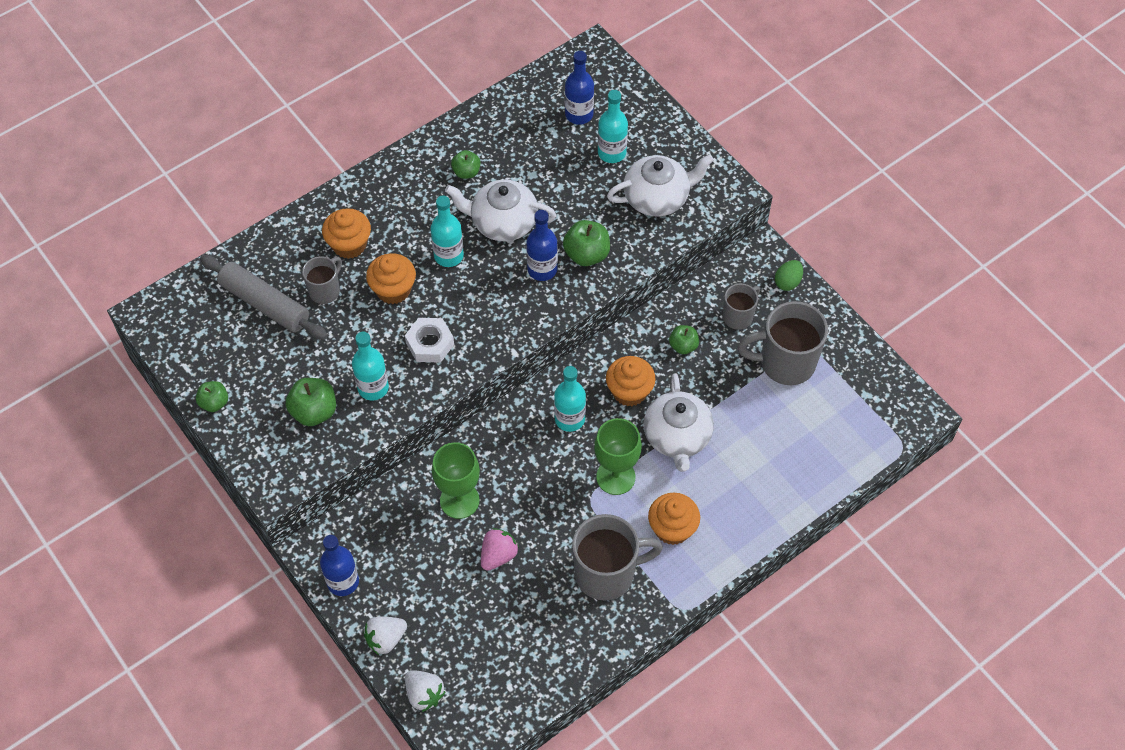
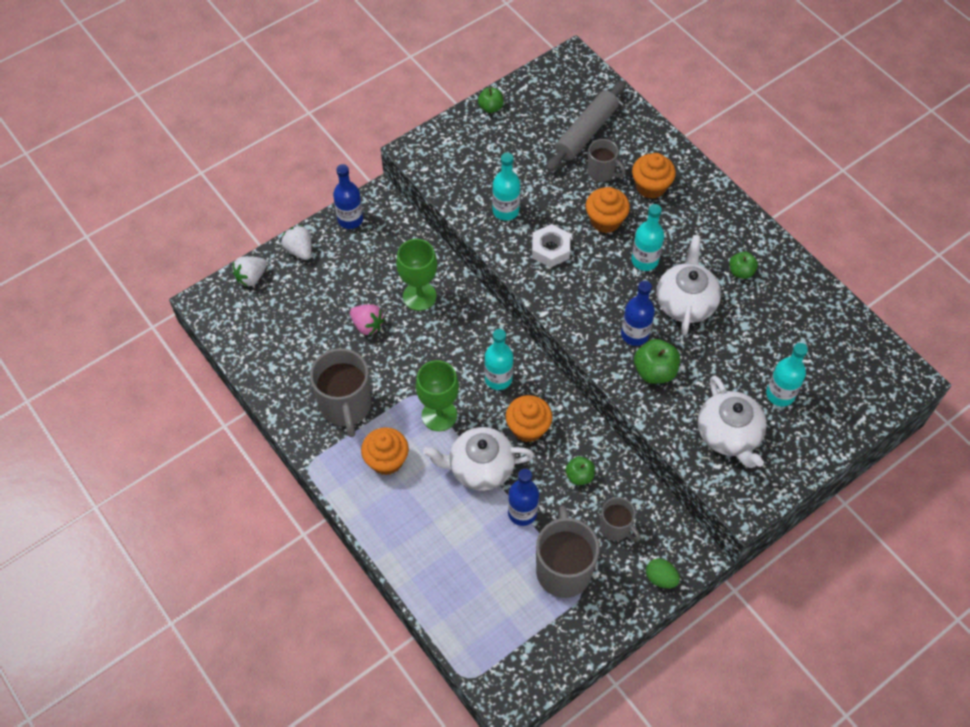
camera: 90 degrees right, 0 degrees up
(314, 411) = (482, 172): green apple -> none
(579, 114) = (825, 365): blue bottle -> blue bottle (522, 513)

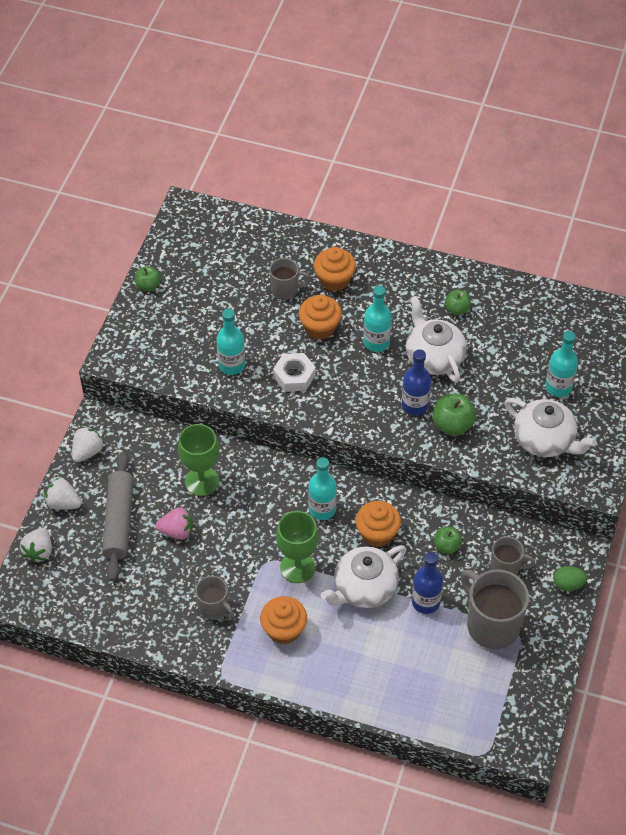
camera: 35 degrees left, 5 degrees down
(346, 407) = (214, 608): grey mug -> grey mug, size x0.56
(350, 219) = (87, 452): blue bottle -> white strawberry
(586, 133) = (246, 264): grey rolling pin -> grey rolling pin (119, 521)

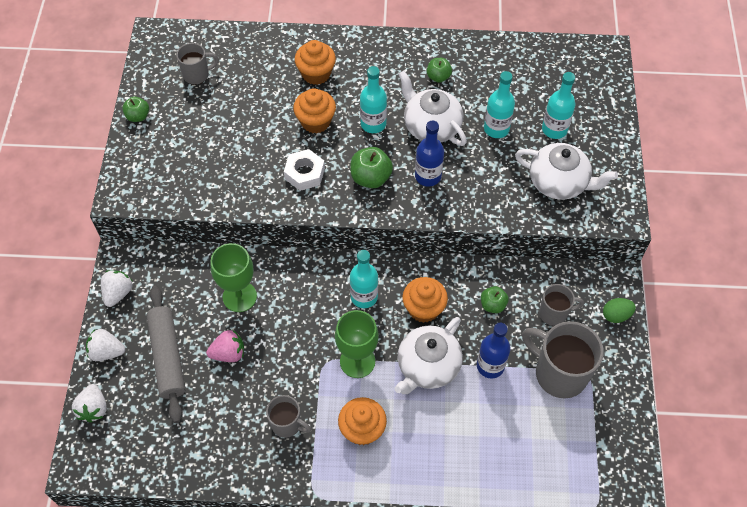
camera: 15 degrees left, 5 degrees up
(231, 365) = (241, 176): turquoise bottle -> turquoise bottle (496, 129)
(285, 290) = (272, 93): grey mug -> grey mug (197, 75)
(452, 425) = (469, 187): green apple -> green apple (371, 178)

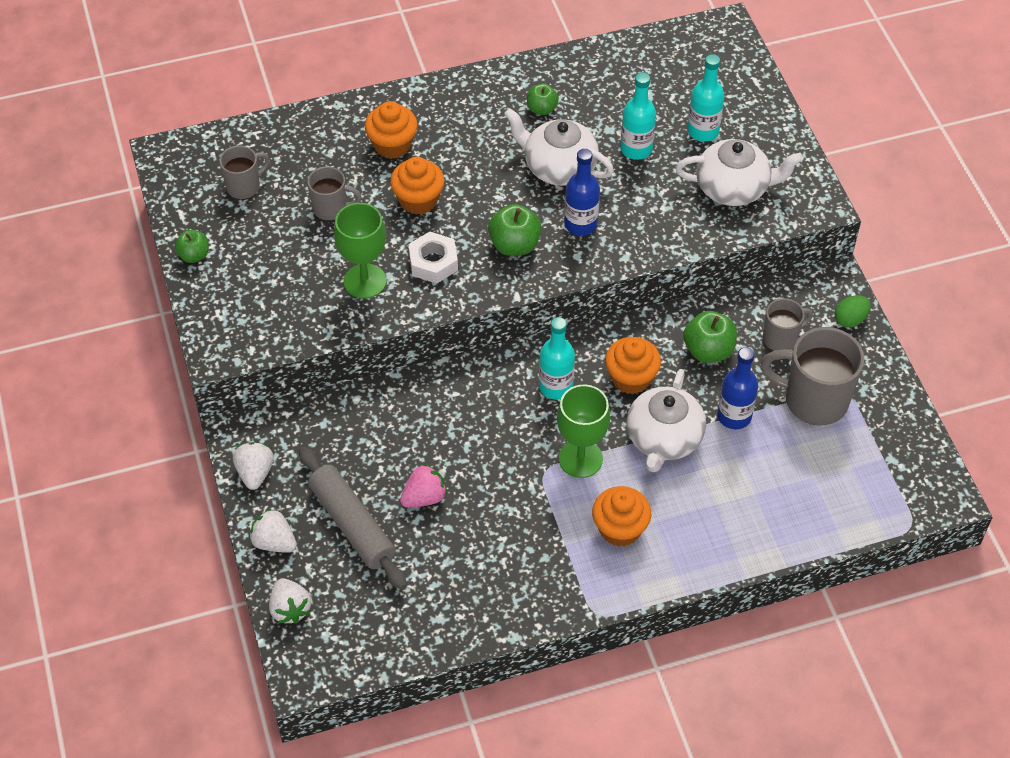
camera: 20 degrees left, 5 degrees down
(107, 352) = (274, 542): white strawberry -> white strawberry turned 45 degrees clockwise
(239, 296) = (407, 431): green goblet -> green goblet (365, 281)
(287, 424) = (530, 551): grey mug -> grey mug (331, 208)
(373, 124) = (489, 183): turquoise bottle -> none
(492, 305) = (708, 350): green apple -> green apple, size x1.56

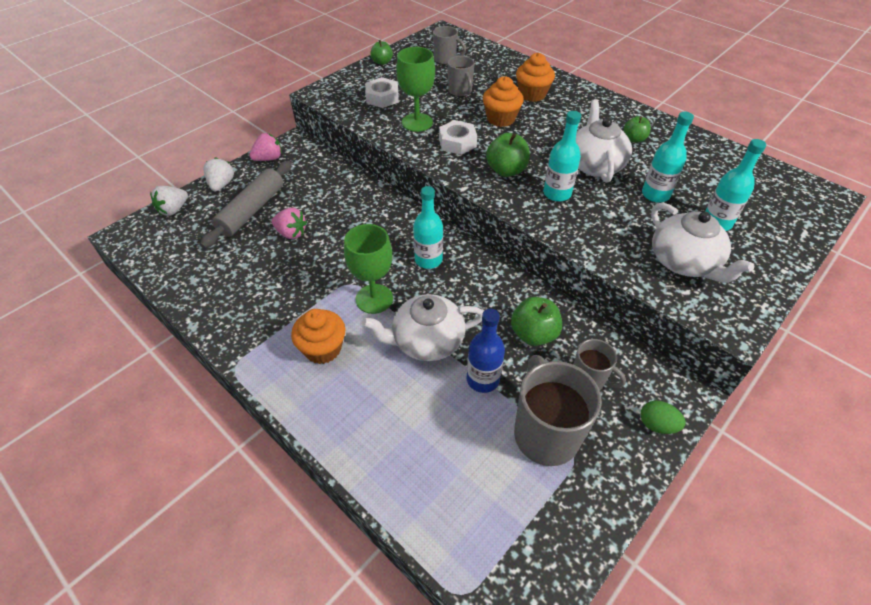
camera: 60 degrees right, 5 degrees down
(255, 473) = (269, 158): white strawberry -> pink strawberry
(283, 292) = (382, 98): none -> white nut
(580, 224) = (557, 193): blue bottle -> turquoise bottle
(631, 378) = (468, 298): orange cupcake -> none

